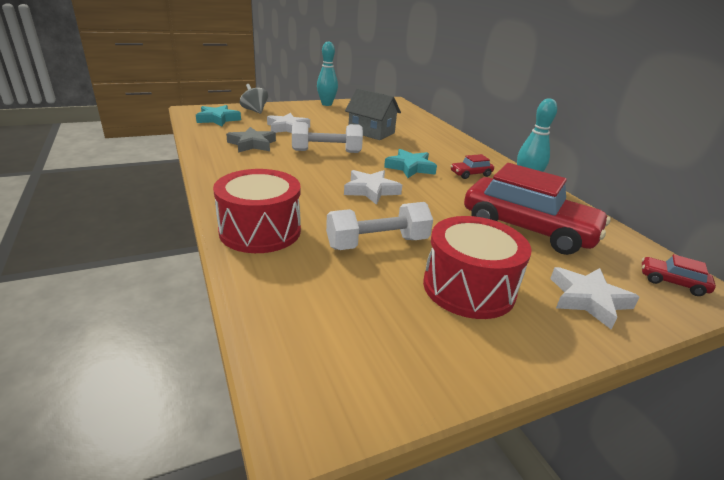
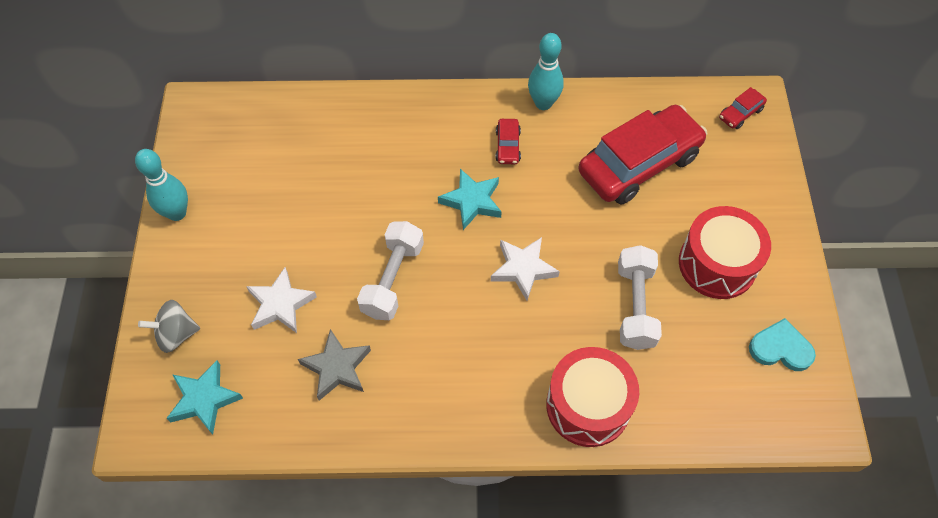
camera: 65 degrees left, 30 degrees up
(371, 132) = (335, 197): grey house -> none
(398, 353) = (780, 348): none -> turquoise heart
(588, 300) = (749, 188): white star -> none

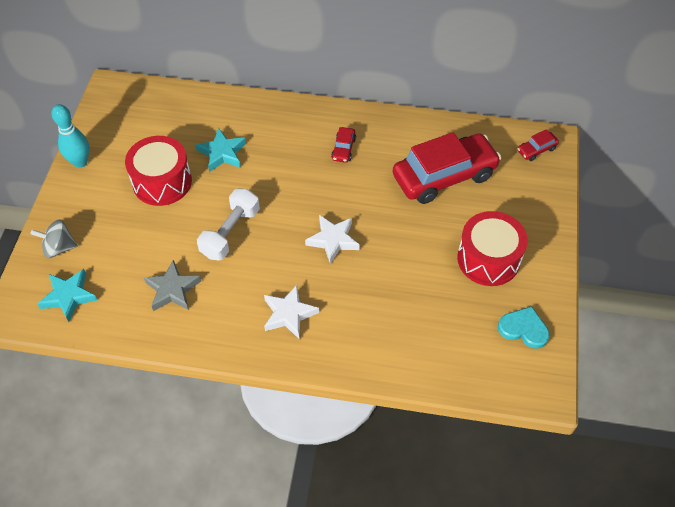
camera: 10 degrees right, 5 degrees down
(281, 304) = (141, 238): white star -> white star (289, 314)
(472, 201) = (305, 185): turquoise star -> turquoise star (222, 153)
(543, 103) = (379, 121): turquoise bowling pin -> none
(588, 405) = (358, 347): red drum -> red drum (162, 182)
(635, 306) = (414, 280): white dumbbell -> none

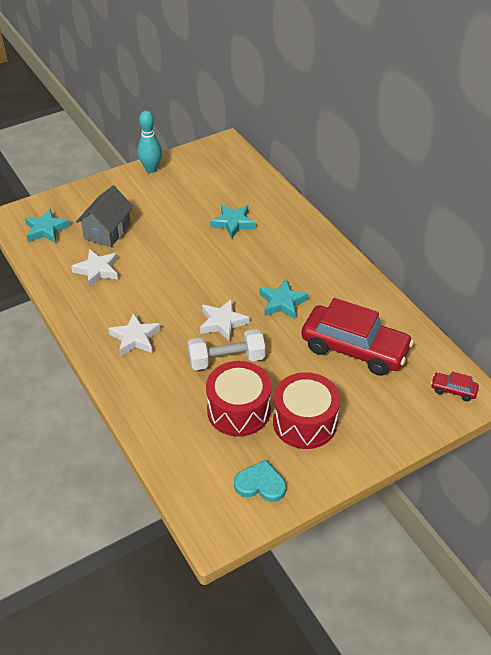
camera: 50 degrees right, 10 degrees down
(59, 248) = (77, 203): grey spinning top -> none
(127, 249) = (107, 231): none -> grey house
(162, 182) = (177, 212): red drum -> red drum (238, 410)
(172, 290) = (97, 270): grey star -> white star
(230, 233) = (171, 268): white dumbbell -> white dumbbell (226, 359)
(343, 149) = (311, 279): red car -> none
(351, 185) = (282, 302): none -> turquoise star
(523, 329) = (260, 484): turquoise heart -> turquoise heart turned 60 degrees counterclockwise

